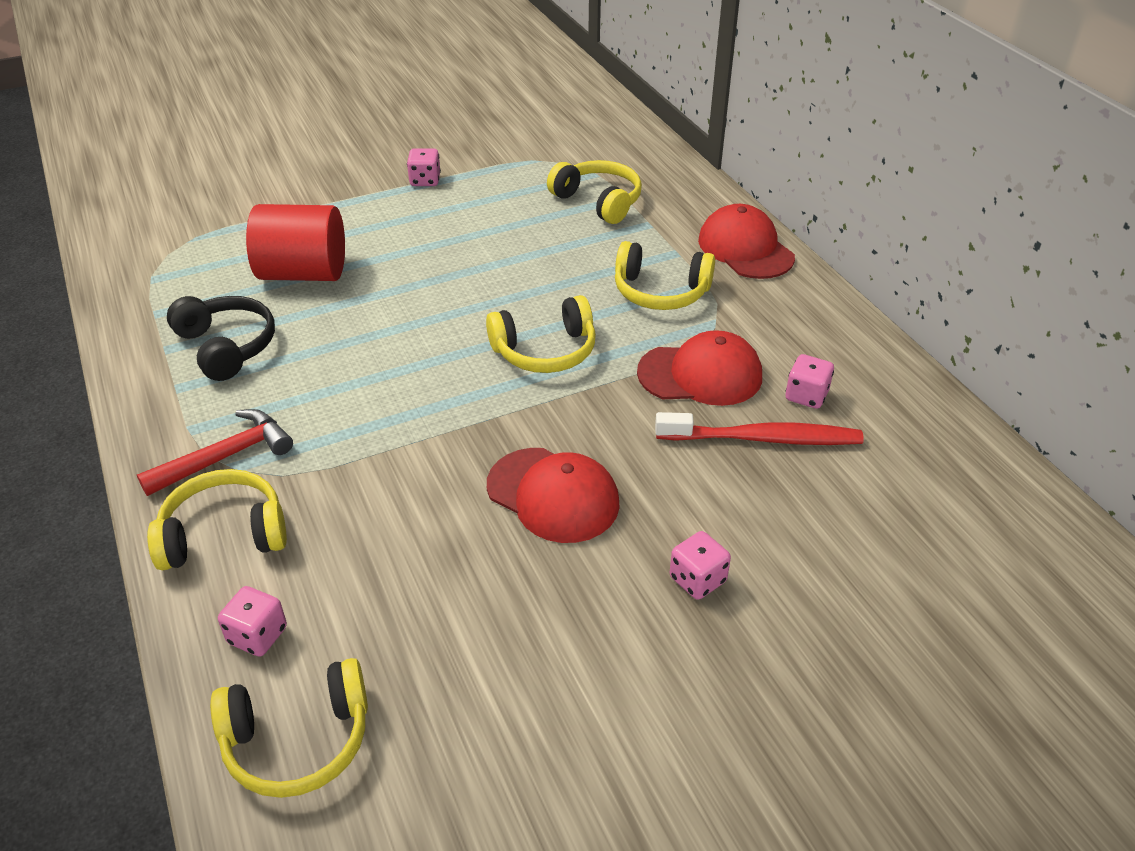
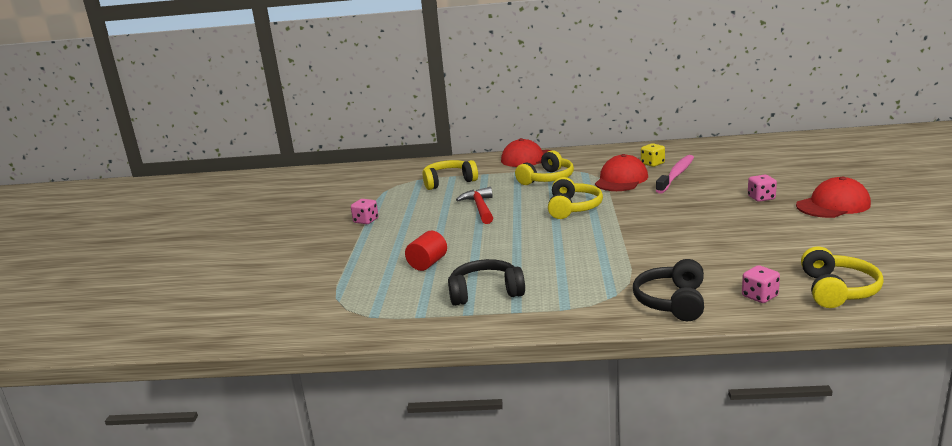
camera: 60 degrees left, 20 degrees down
(224, 534) = (672, 302): yellow headphones -> black headphones
(225, 457) = (600, 298): red hammer -> red hammer (480, 208)
(303, 273) = (427, 264): red cylinder -> red cylinder, size x0.58
(553, 495) = (689, 218): red cap -> red cap (833, 205)
(762, 438) = (676, 175): red toothbrush -> pink toothbrush
(806, 396) = (652, 164): pink dice -> yellow dice

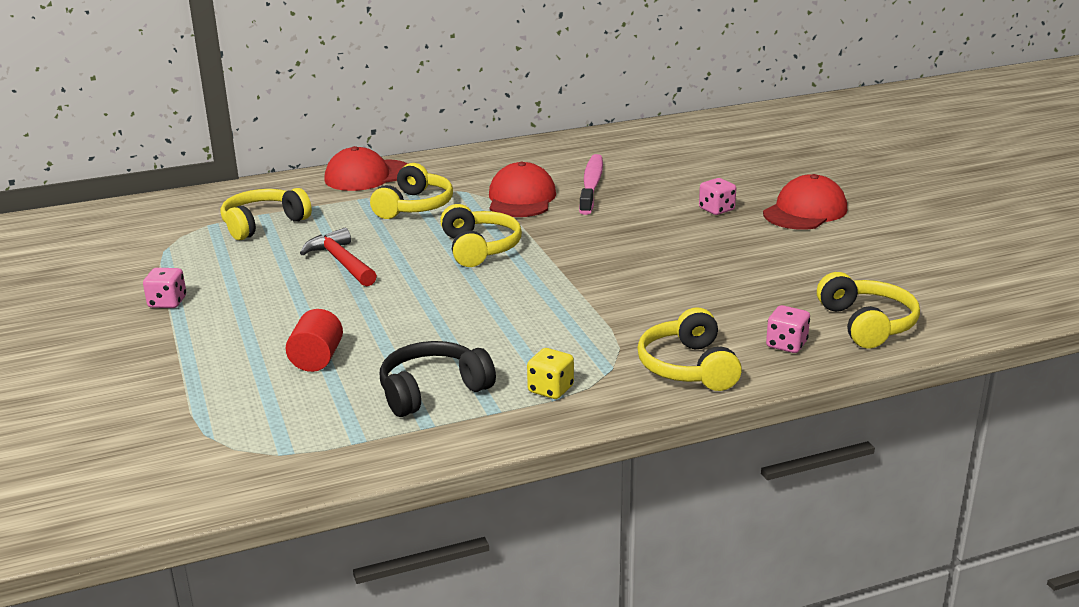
camera: 25 degrees left, 5 degrees up
(652, 164) = (550, 171): yellow dice -> yellow dice (550, 389)
(672, 302) = (688, 367): black headphones -> yellow headphones

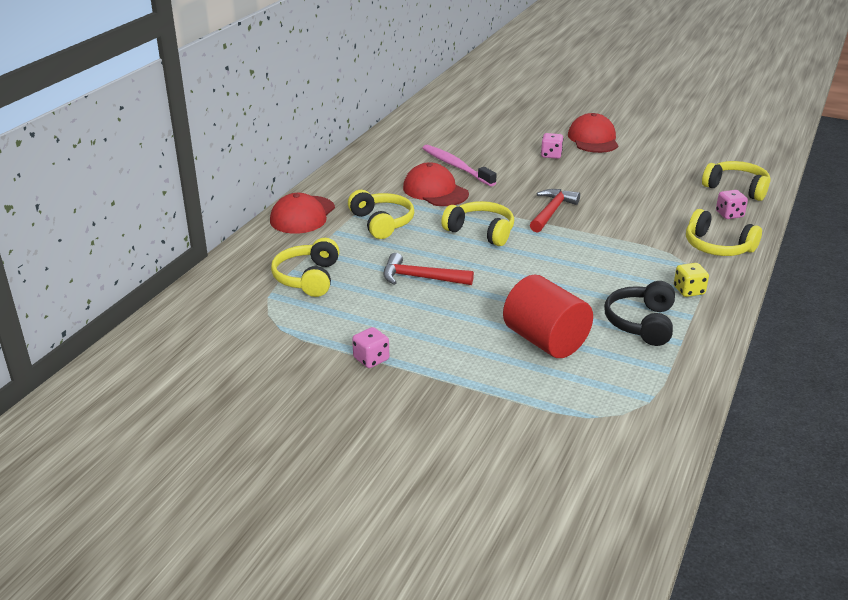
camera: 45 degrees left, 5 degrees up
(317, 359) = (545, 341): red cylinder -> red cylinder, size x1.72
(588, 259) = (551, 212): none -> red hammer

